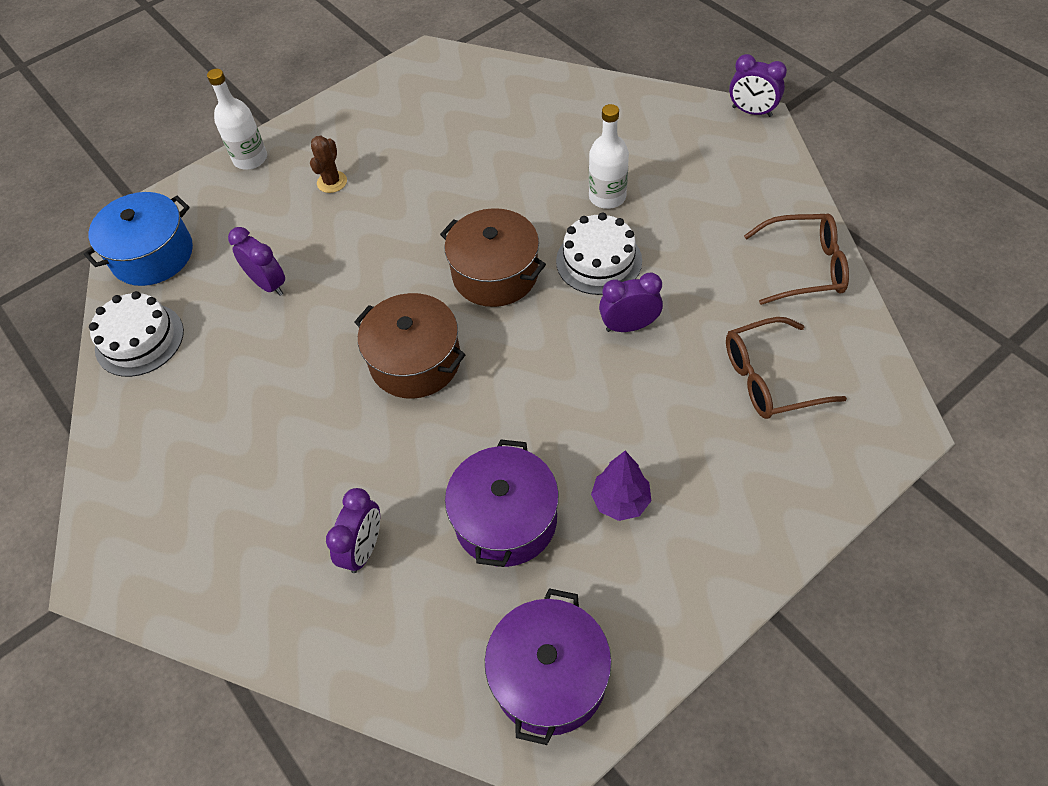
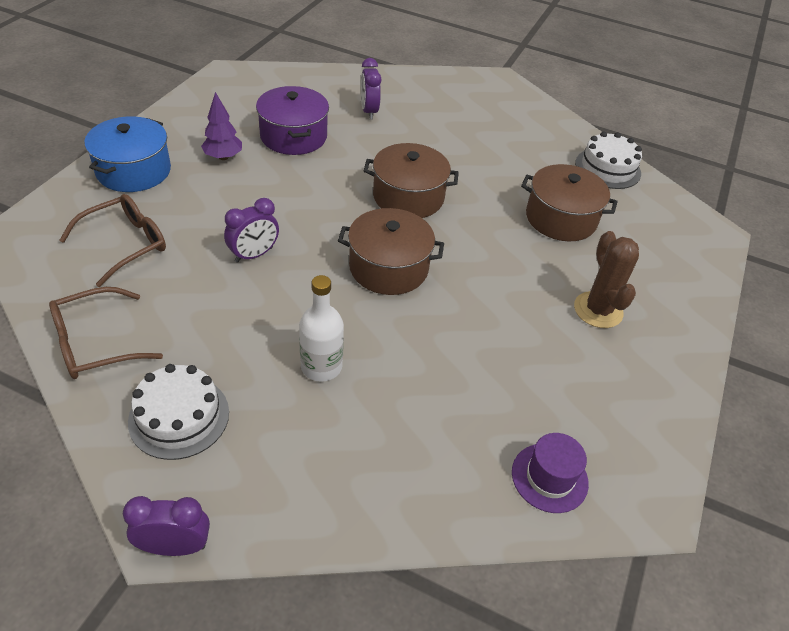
camera: 145 degrees right, 10 degrees down
(152, 255) = (669, 217): blue pot -> blue pot (133, 171)
(250, 159) = (694, 312): white bottle -> none
(268, 284) = (561, 218): purple clock -> brown pot
(332, 182) = (598, 310): brown cactus -> brown cactus, size x1.58
(481, 86) = (549, 477): none -> purple hat
(549, 676) = (238, 90): purple pot -> none
(599, 261) = (302, 300): white cake -> white cake (179, 416)

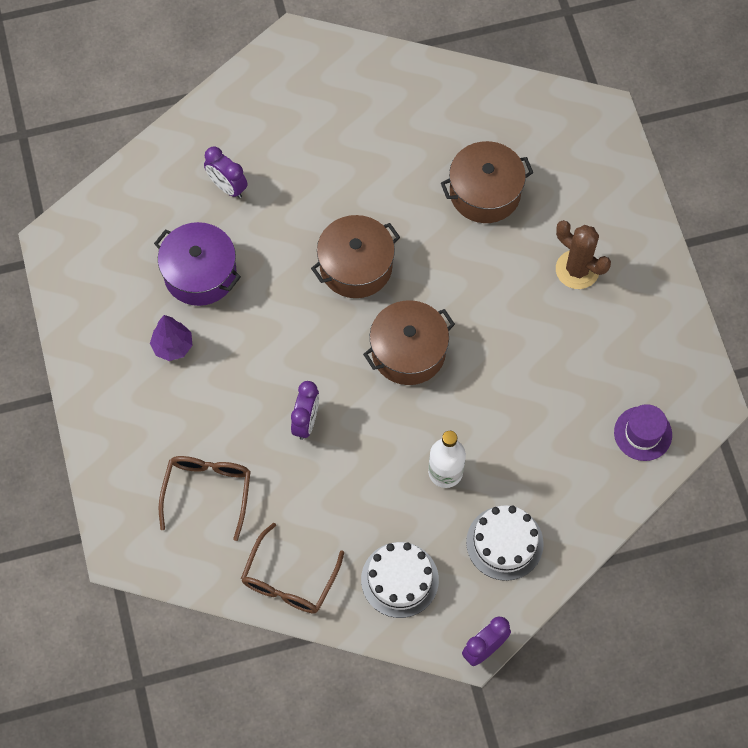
camera: 35 degrees left, 20 degrees up
(133, 171) = (123, 421): blue pot -> none
(607, 168) = (476, 97): white cake -> white cake (504, 543)

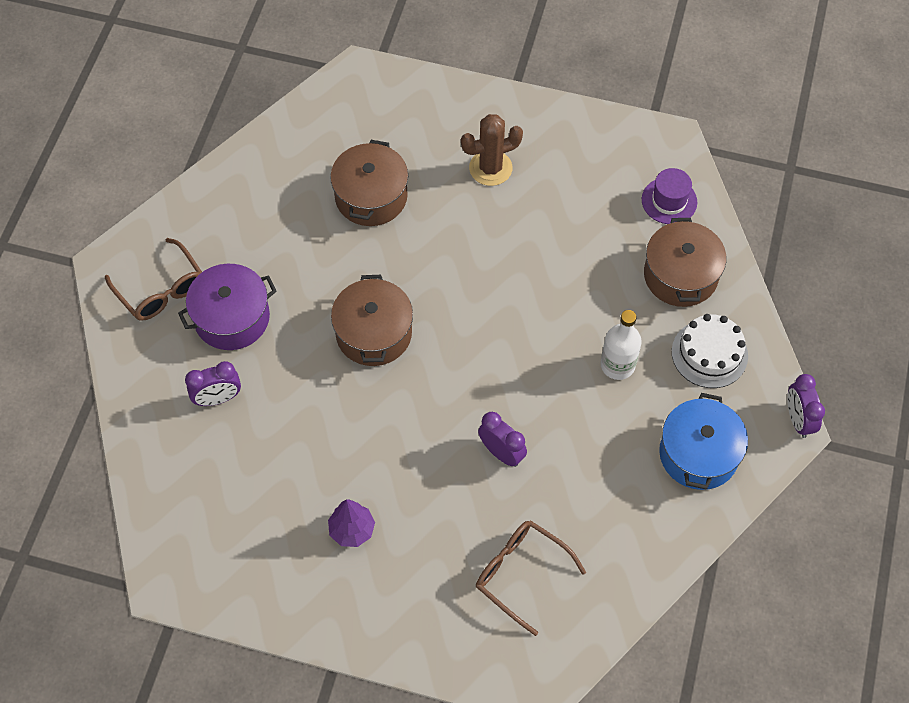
camera: 60 degrees left, 5 degrees down
(200, 274) = (292, 468): purple pot -> purple pot (232, 318)
(289, 580) = (648, 546): brown glasses -> brown glasses (161, 289)
(399, 579) = (698, 454): white cake -> blue pot
(408, 351) = (485, 334): brown pot -> brown pot (680, 275)

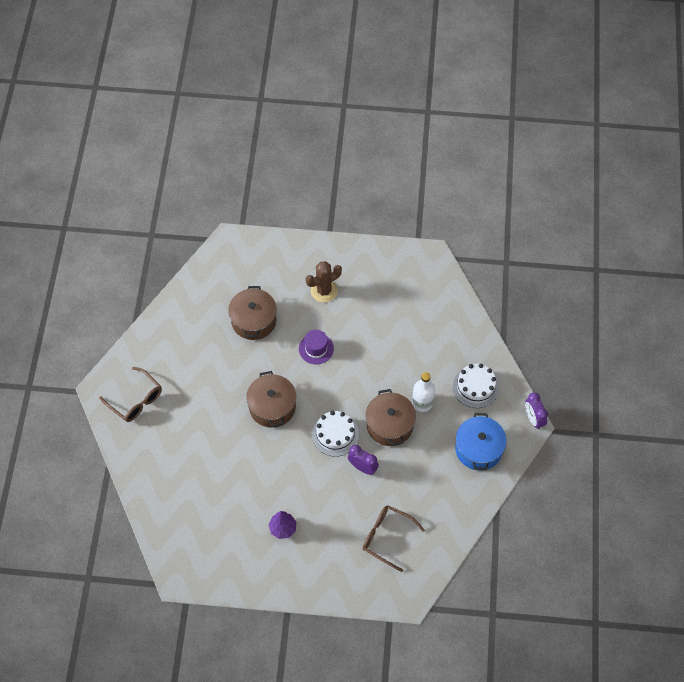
camera: 10 degrees left, 0 degrees up
(218, 398) = (186, 462): purple clock -> none
(232, 318) = (183, 411): purple pot -> none
(466, 393) = (335, 434): none -> white cake
(669, 201) = (436, 295): purple hat -> purple hat (316, 348)
(680, 275) = (450, 341): brown pot -> brown pot (389, 425)

